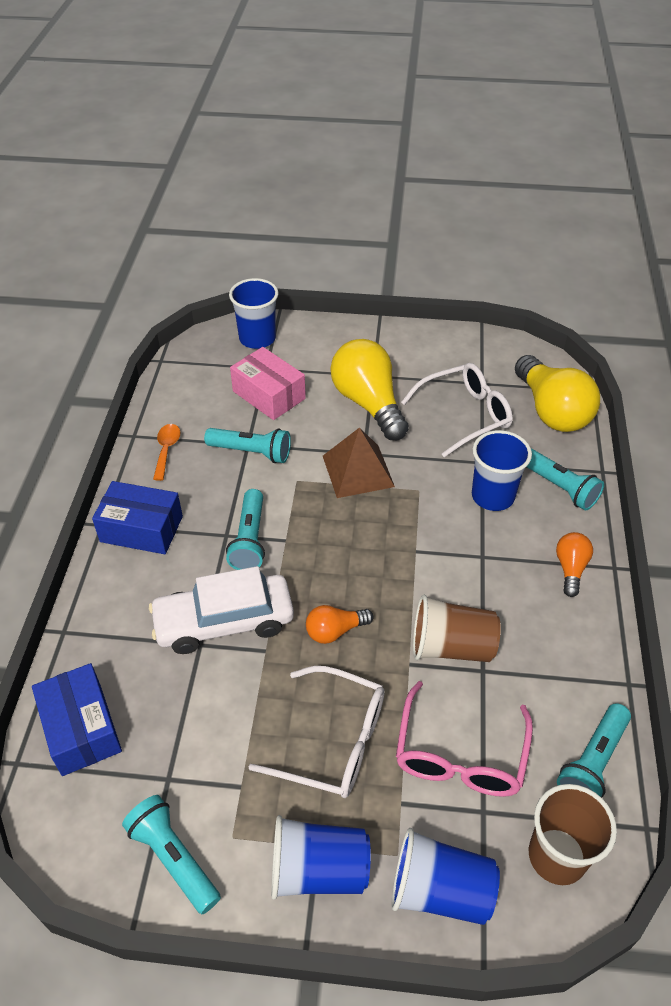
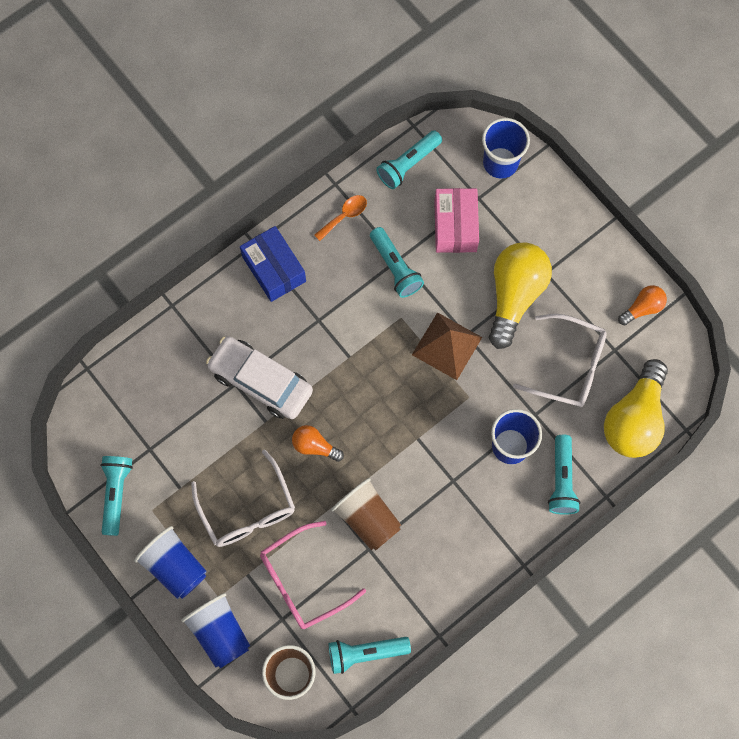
camera: 45 degrees right, 25 degrees up
(81, 729) = (132, 378): blue box -> none
(250, 539) = (329, 336): turquoise flashlight -> turquoise flashlight (408, 164)
(570, 569) = (495, 540): orange light bulb -> orange light bulb (642, 308)

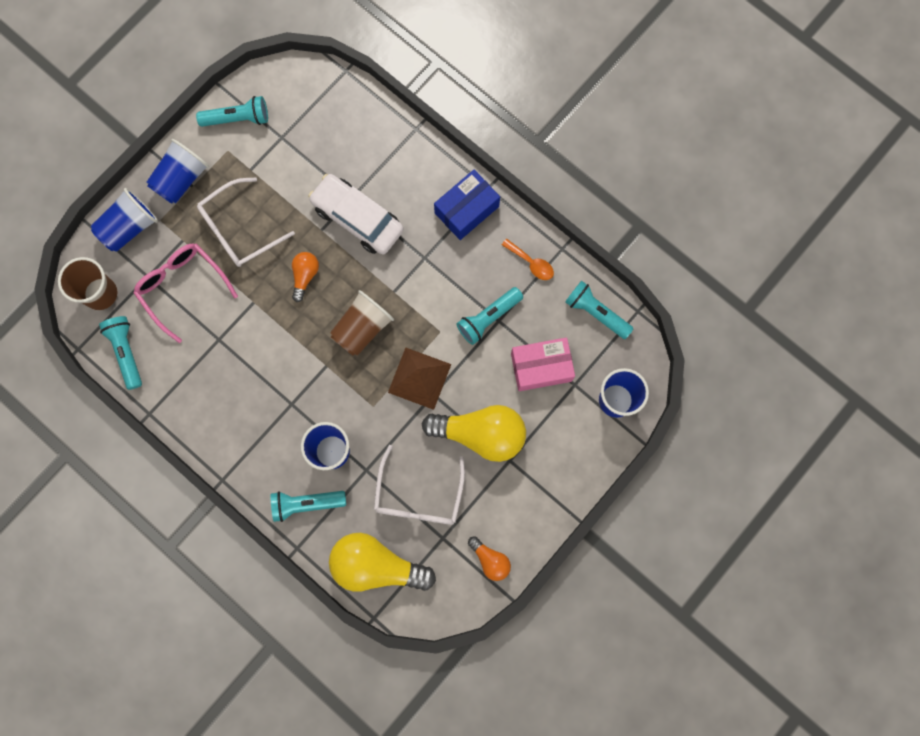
camera: 80 degrees right, 5 degrees up
(261, 381) = (357, 218): white car -> white car turned 75 degrees counterclockwise
(367, 518) = (245, 334): brown cup -> brown cup (362, 328)

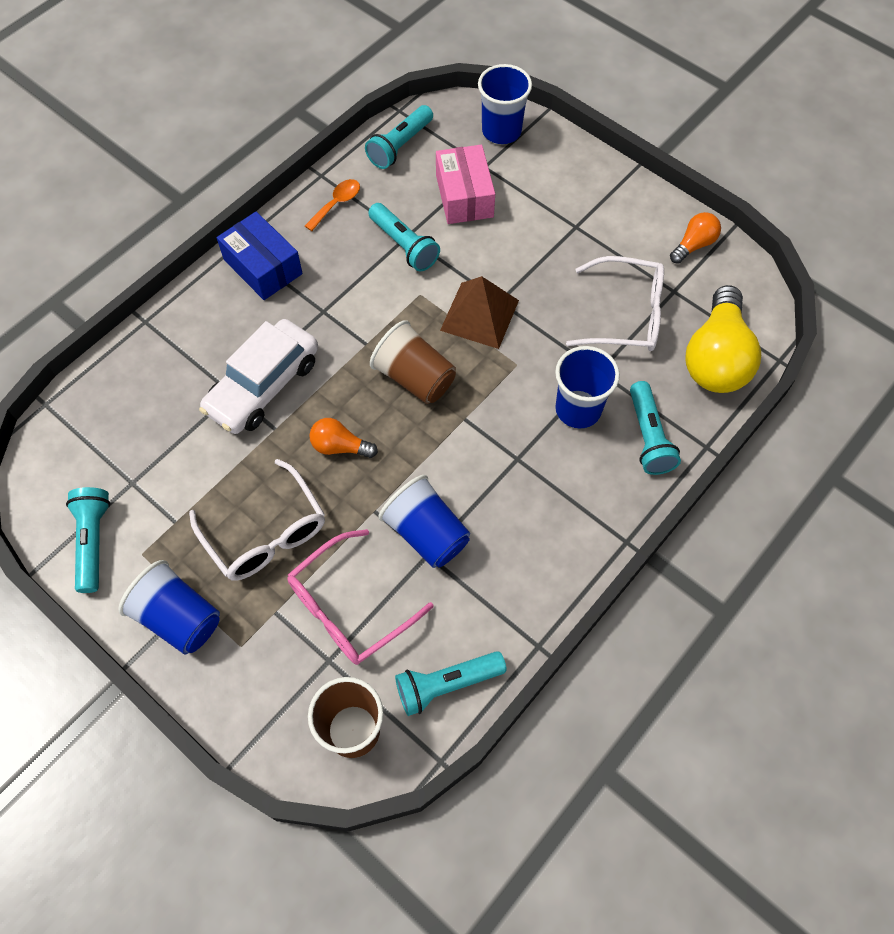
camera: 90 degrees left, 15 degrees down
(129, 227) = (248, 692): blue cup -> blue cup (426, 533)
(481, 434) = (546, 253): yellow light bulb -> none

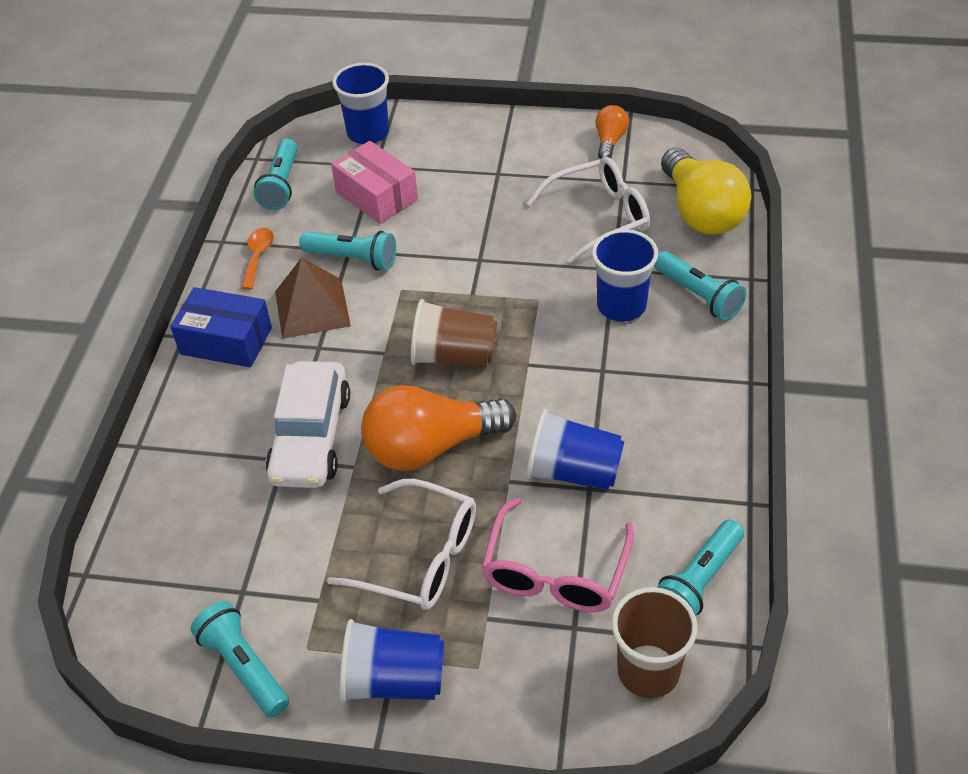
camera: 30 degrees left, 15 degrees down
(340, 446) = (431, 447): orange light bulb -> orange light bulb, size x2.01
(479, 315) = (471, 279): brown pyramid -> brown pyramid (312, 308)

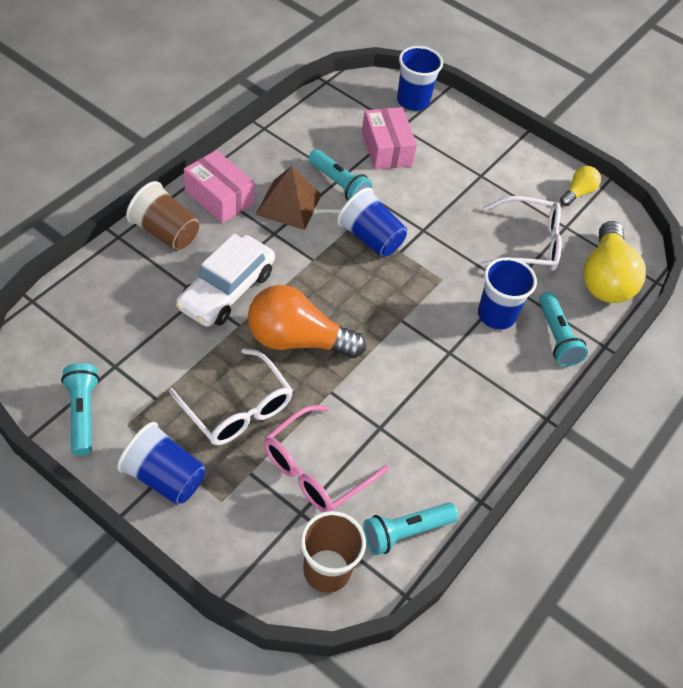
camera: 20 degrees right, 5 degrees up
(226, 341) = (219, 197): blue box -> pink box
(258, 256) = (279, 150): orange spoon -> none
(281, 185) = (329, 108): turquoise flashlight -> none
(454, 356) = (357, 287): brown cup -> brown cup (165, 232)
(574, 472) = (377, 410): blue cup -> blue cup (370, 238)
(609, 141) = (578, 193): orange light bulb -> yellow light bulb

